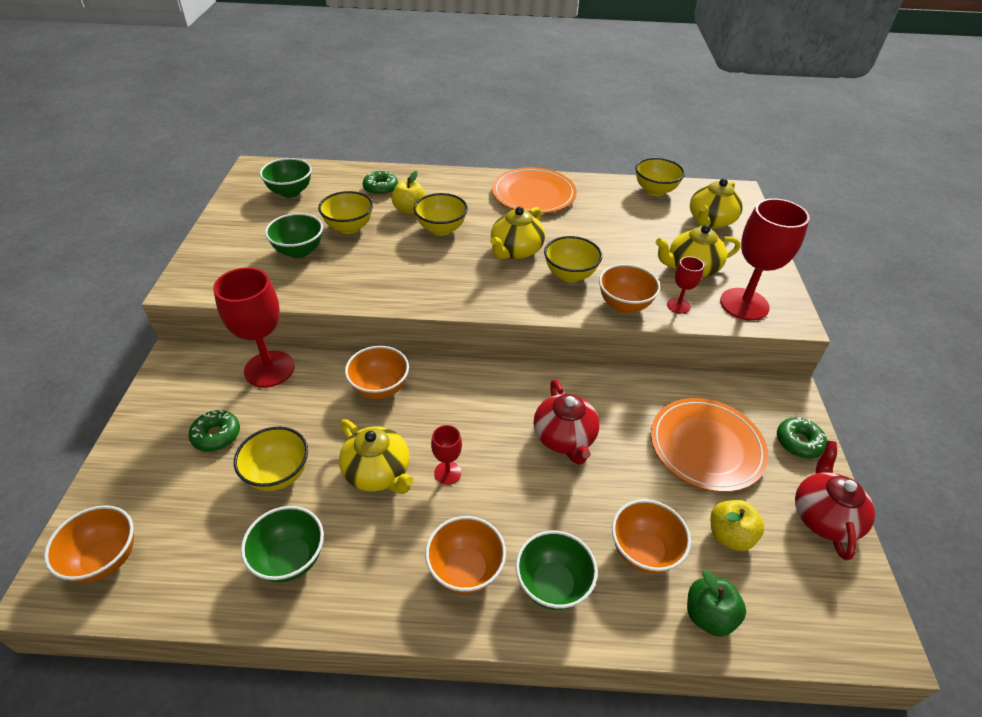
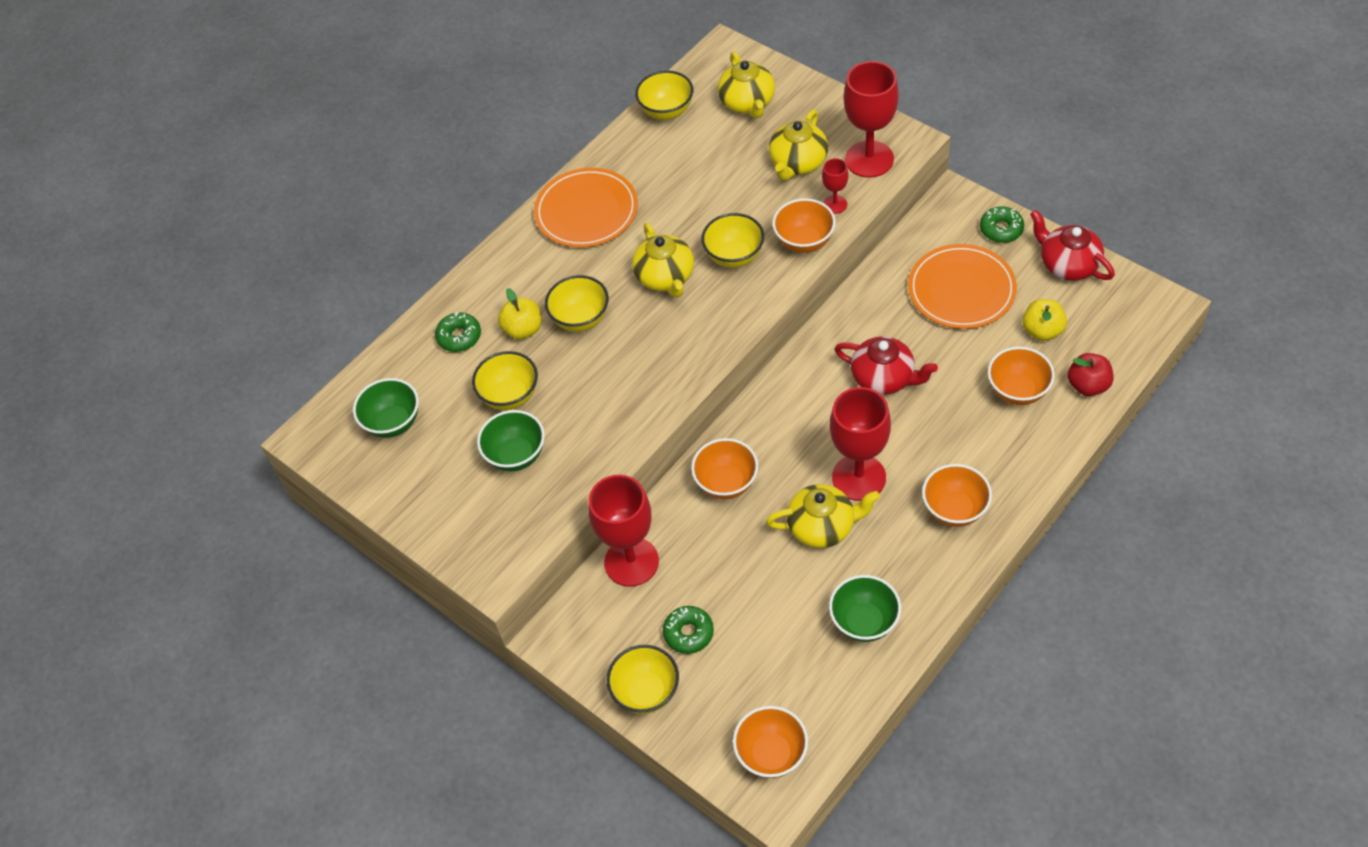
camera: 45 degrees left, 10 degrees up
(278, 474) = (771, 600): yellow bowl -> yellow bowl (646, 692)
(447, 473) = (859, 477): red goblet -> red goblet, size x2.05
(552, 584) = (1004, 462): green bowl -> none
(708, 615) = (1088, 385): green apple -> red apple

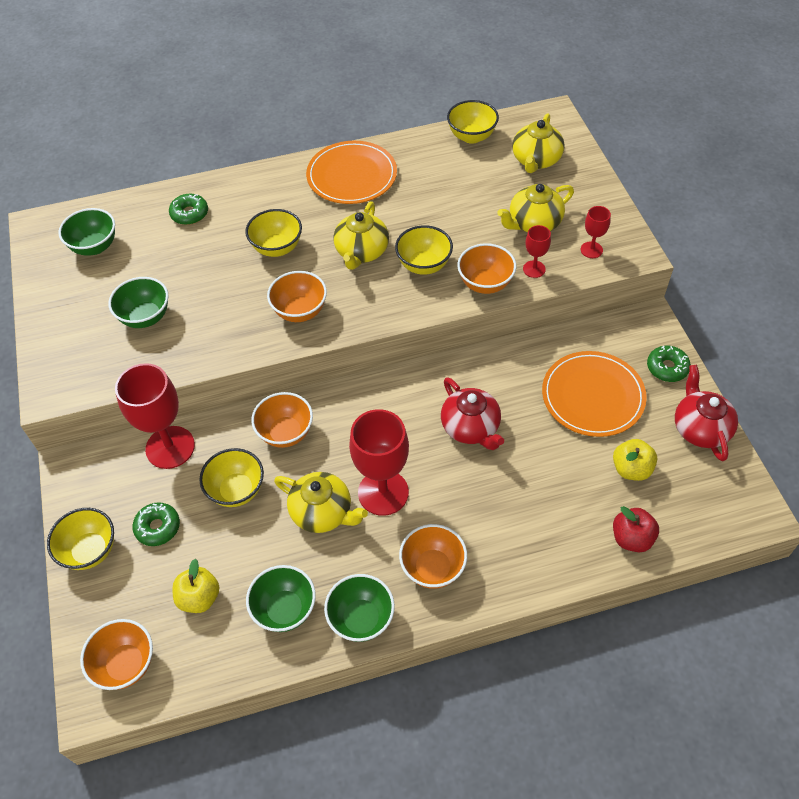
camera: 30 degrees right, 0 degrees up
(510, 396) = (182, 273): yellow bowl -> yellow bowl (237, 490)
(523, 329) = (234, 233): yellow apple -> yellow apple (199, 598)
(869, 159) = (591, 250): red goblet -> red goblet, size x0.49
(933, 586) = (361, 619): none -> green bowl
(1017, 391) = (568, 505): orange bowl -> orange bowl (300, 311)

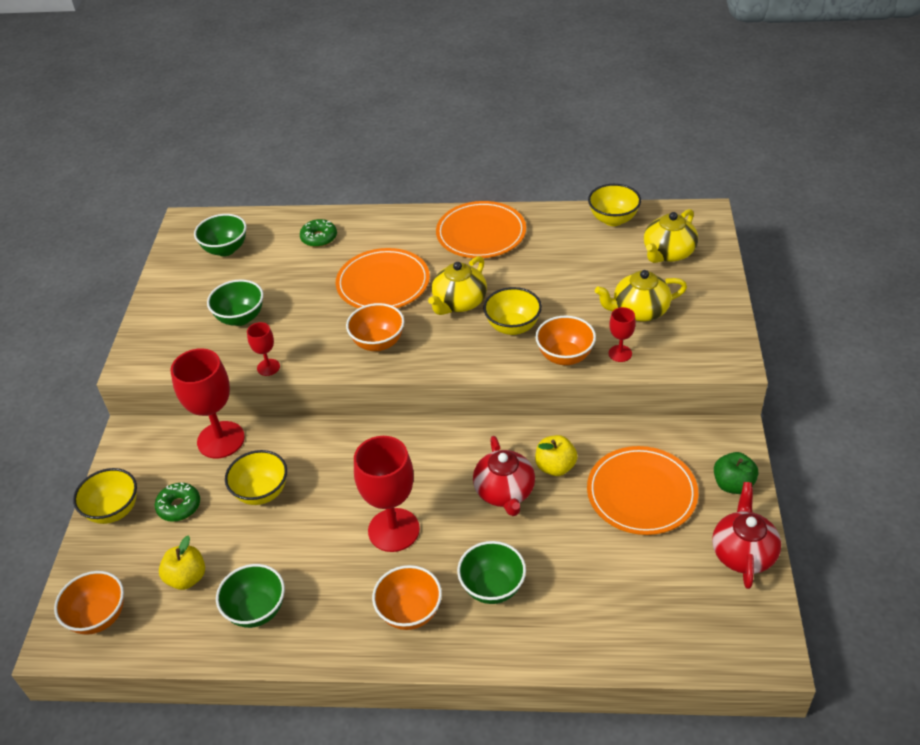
camera: 20 degrees right, 10 degrees down
(277, 248) = (383, 283): yellow bowl -> orange plate
(286, 433) = (328, 453): orange bowl -> none
(322, 512) = (329, 533): yellow teapot -> none
(361, 619) = (322, 639): green bowl -> green bowl (492, 587)
(591, 250) = (687, 348): red goblet -> red goblet (268, 367)
(631, 469) = (651, 573): yellow apple -> yellow apple (555, 467)
(631, 538) = (622, 641): red apple -> none
(667, 368) = (733, 484): green donut -> green apple

